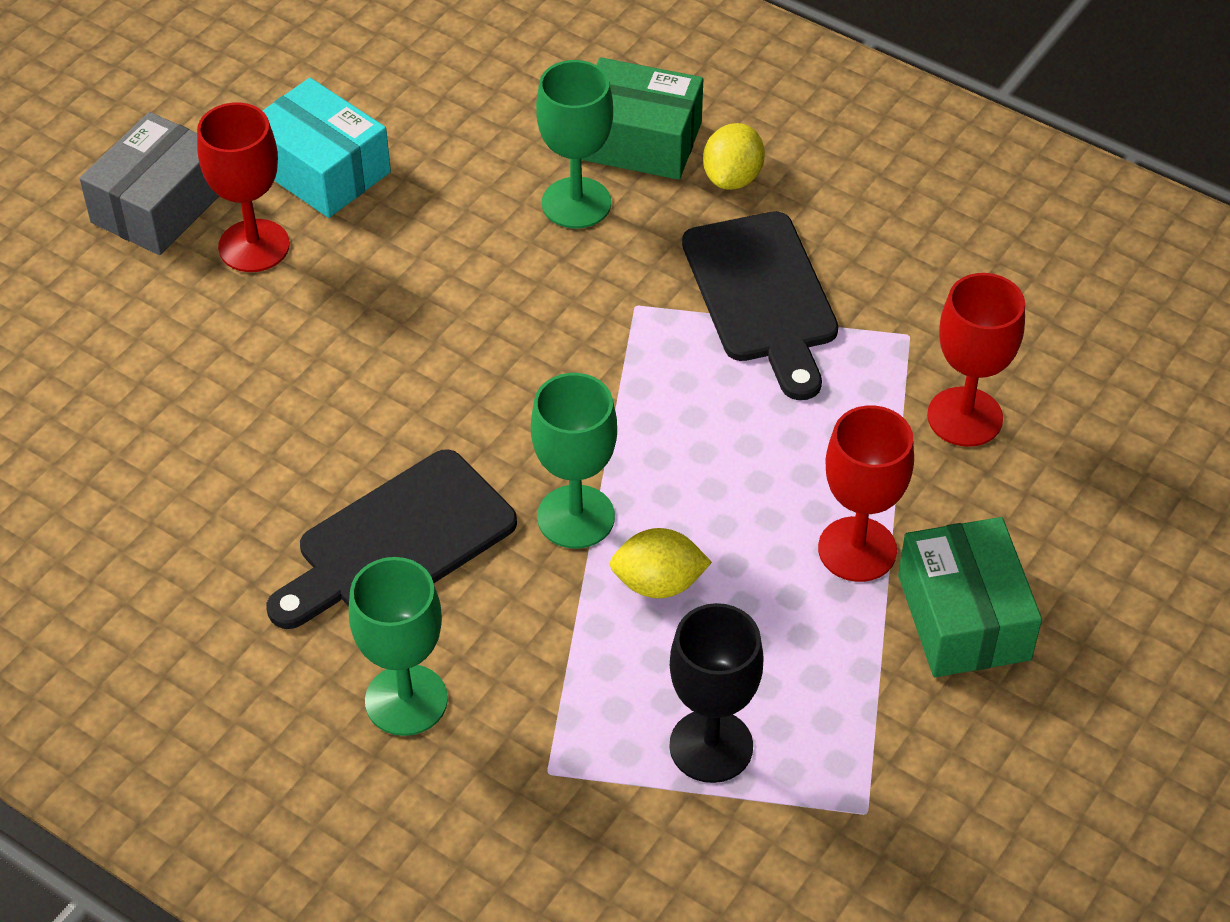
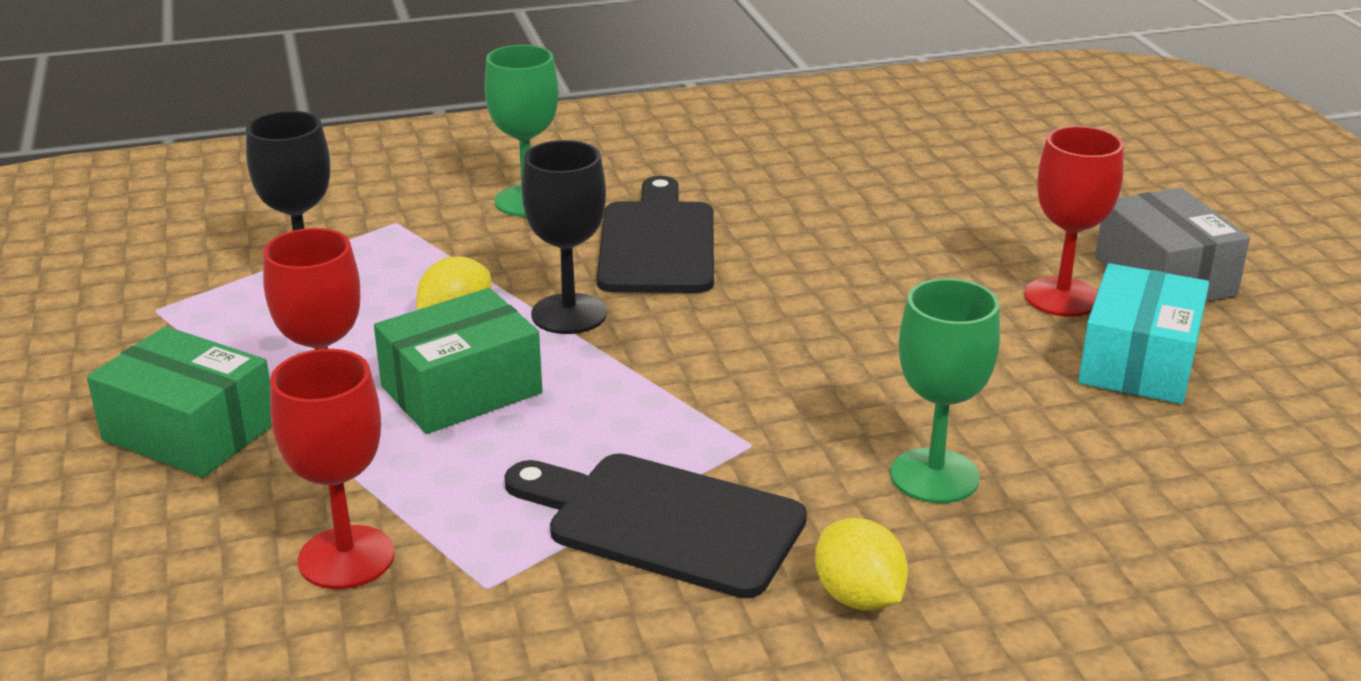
camera: 130 degrees right, 20 degrees down
(322, 169) = (1138, 362): turquoise box -> turquoise box turned 60 degrees counterclockwise
(576, 517) = (569, 314): green goblet -> black goblet
(639, 141) = (992, 563): green box -> green box (461, 389)

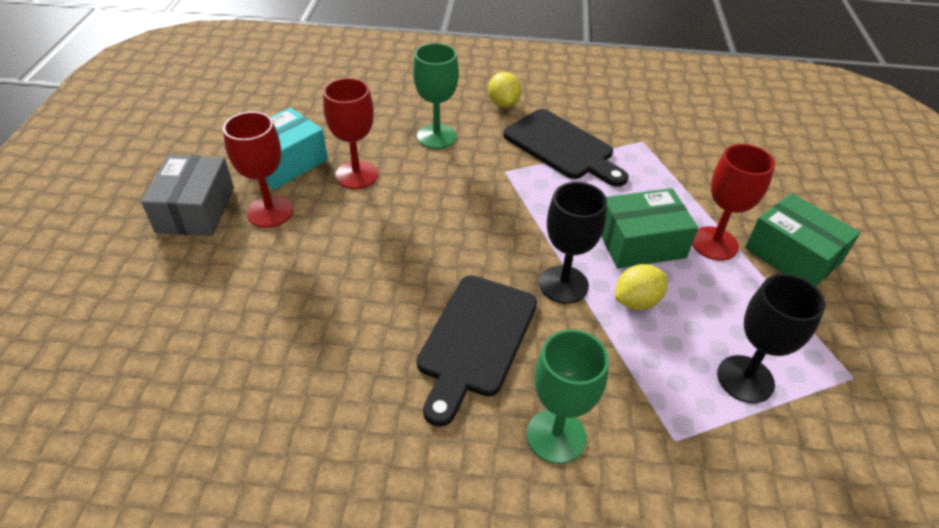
camera: 160 degrees left, 15 degrees up
(346, 557) = (701, 166): red goblet -> red goblet (356, 175)

